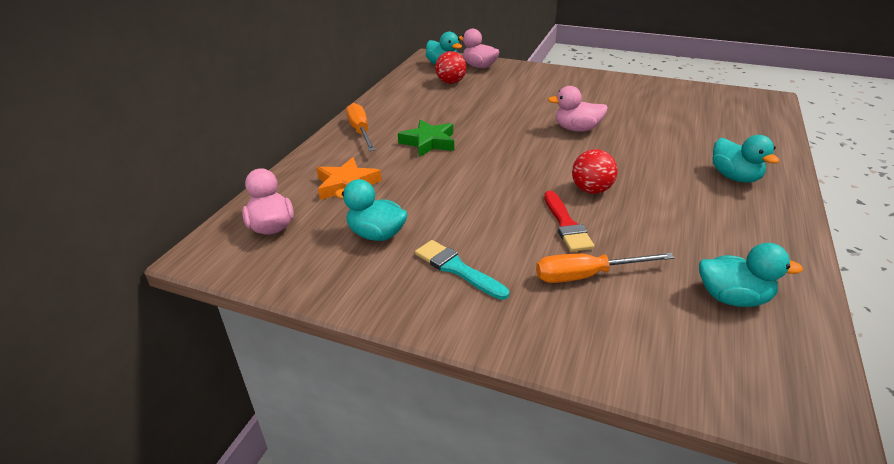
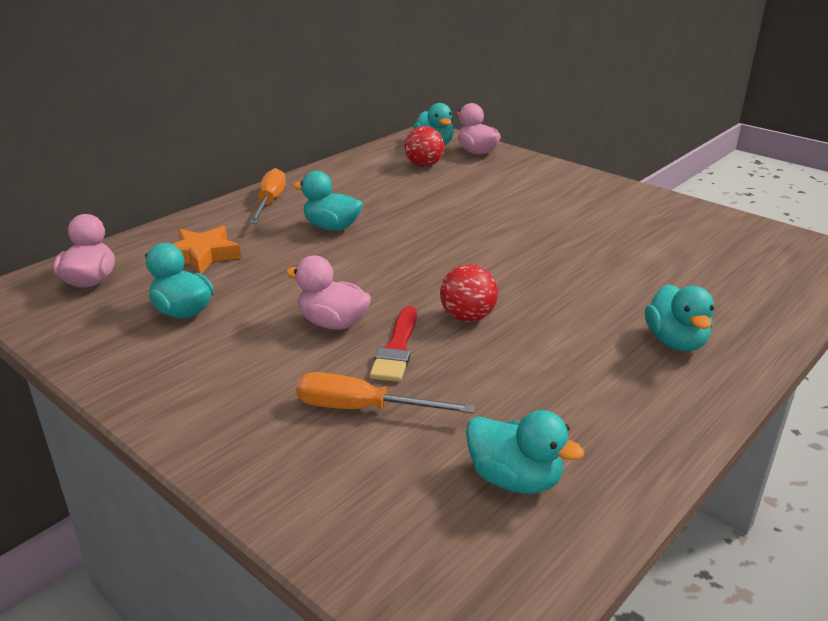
camera: 20 degrees right, 5 degrees down
(428, 142) = (331, 227): green star -> turquoise duck
(457, 269) = (229, 366): turquoise brush -> none
(577, 129) = (523, 244): pink duck -> pink duck (333, 323)

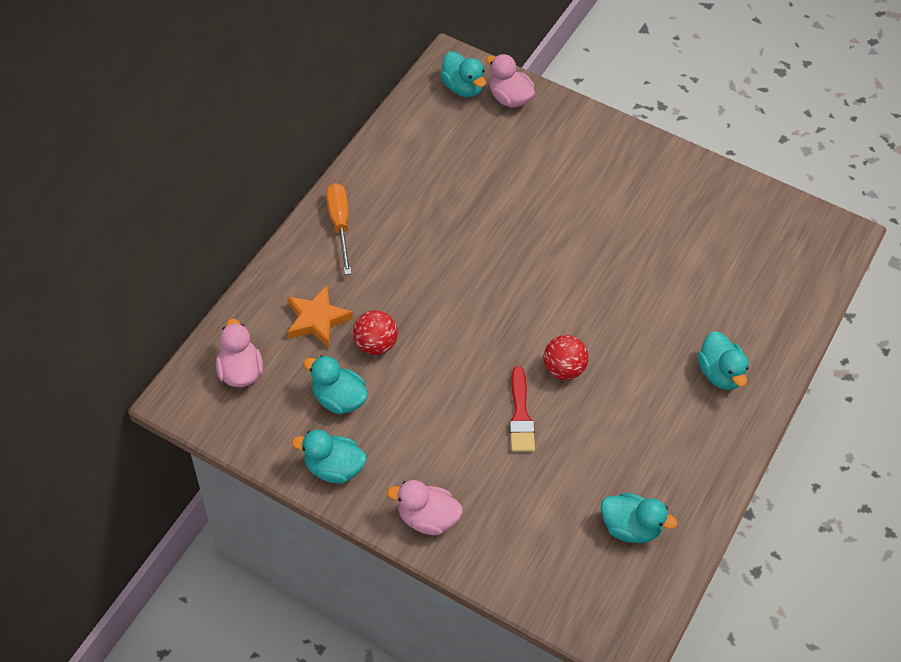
camera: 15 degrees left, 25 degrees up
(331, 227) = (413, 259): turquoise duck -> turquoise duck (333, 468)
(333, 323) = (462, 393): pink duck -> pink duck (427, 518)
(362, 408) = (516, 482): orange screwdriver -> none
(424, 165) = (464, 132): red ball -> red ball (375, 344)

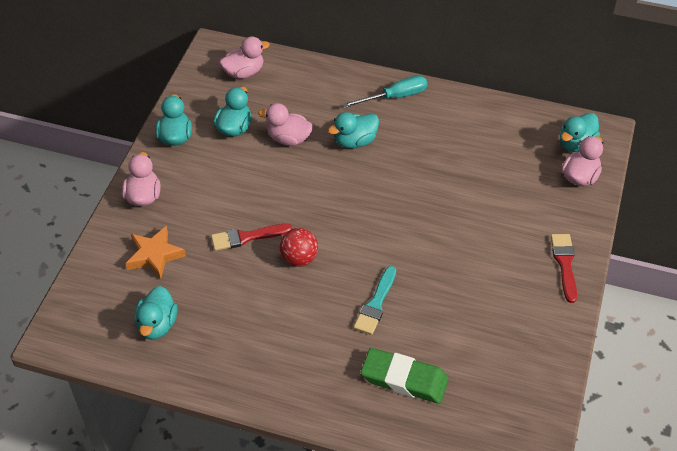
camera: 80 degrees right, 5 degrees down
(317, 320) = (301, 102): orange star -> orange star (154, 255)
(340, 224) = (395, 97): orange screwdriver -> turquoise screwdriver
(375, 344) = (288, 139): red ball -> pink duck
(619, 144) = (564, 264): none -> red brush
(639, 311) = (376, 304): none -> turquoise brush
(719, 373) = (327, 373): turquoise duck -> turquoise duck (355, 141)
(736, 309) = (404, 379): none -> green eraser

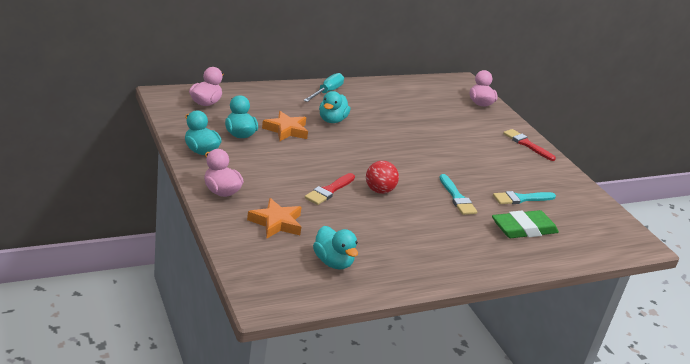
camera: 45 degrees left, 20 degrees down
(288, 139) = (286, 130): pink duck -> orange star
(453, 338) = (521, 199): none -> turquoise brush
(576, 144) = (457, 89): turquoise duck -> none

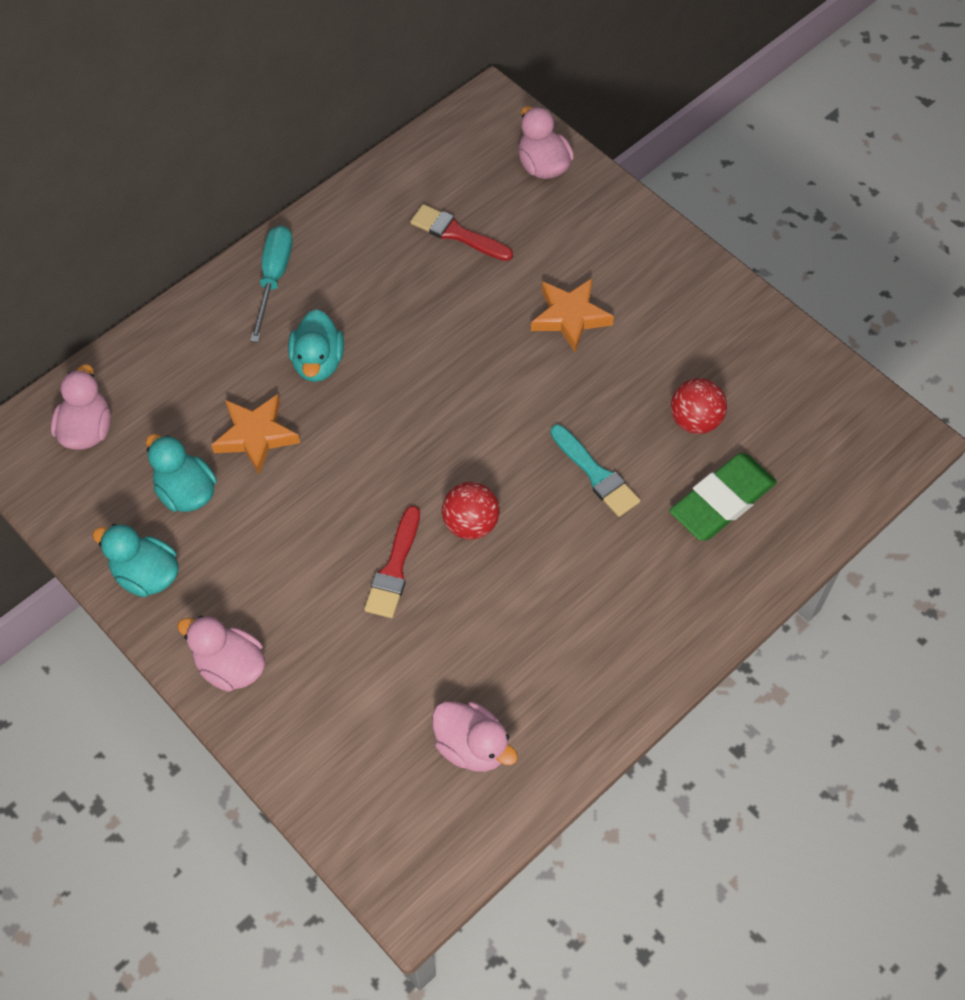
camera: 15 degrees left, 30 degrees up
(276, 223) = (349, 698): orange star -> orange star (570, 317)
(333, 262) = (472, 746): turquoise duck -> pink duck
(521, 199) = (695, 420): turquoise brush -> red ball
(526, 144) = (658, 254): red brush -> red brush (457, 233)

